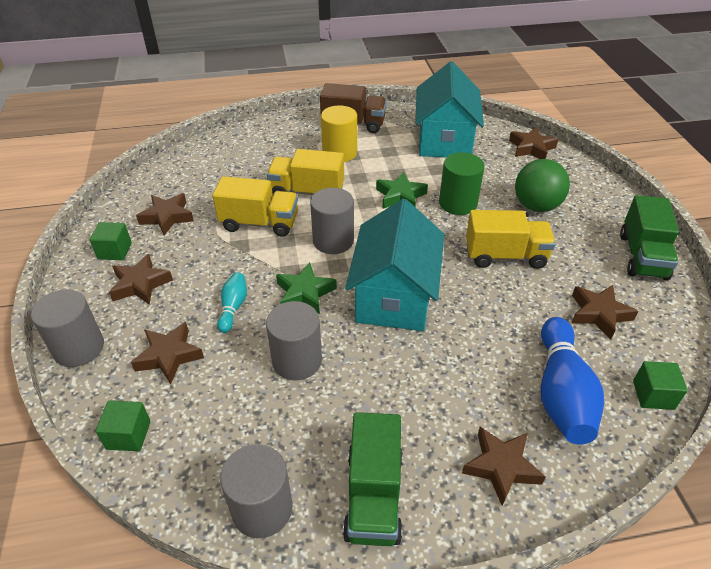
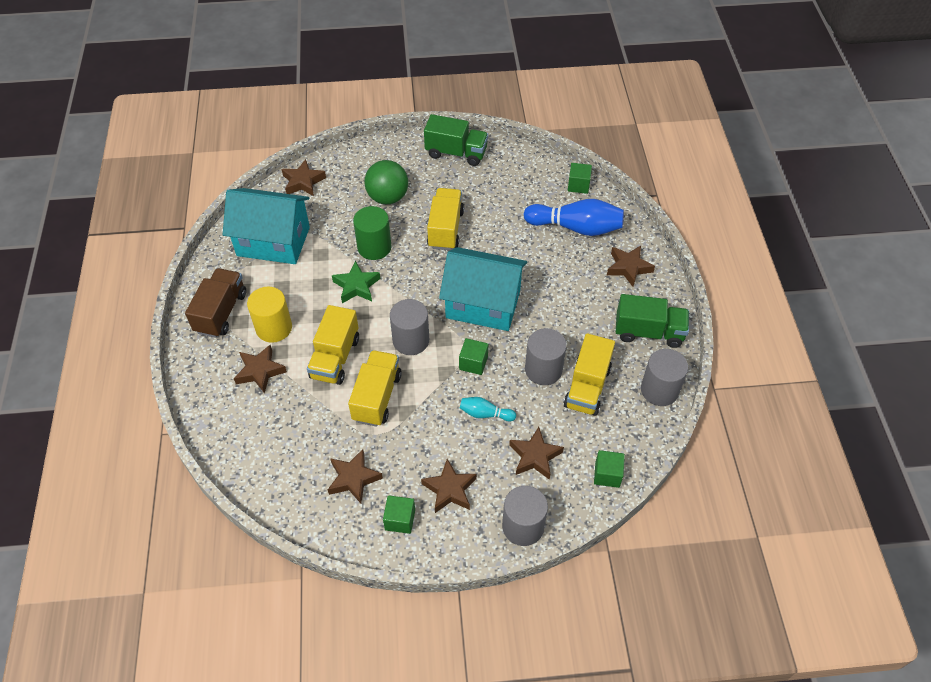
camera: 85 degrees left, 10 degrees up
(269, 410) = (587, 387): none -> yellow truck
(305, 293) = (473, 363): green star -> green cube
(599, 314) = (510, 191): brown star -> brown star (260, 371)

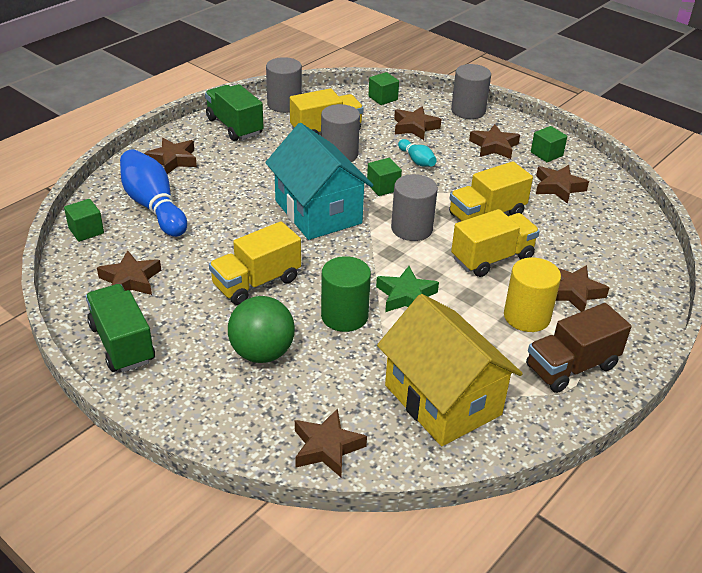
camera: 135 degrees left, 15 degrees down
(273, 241) = (442, 400): turquoise house -> yellow house
(507, 180) = (130, 280): none -> brown star

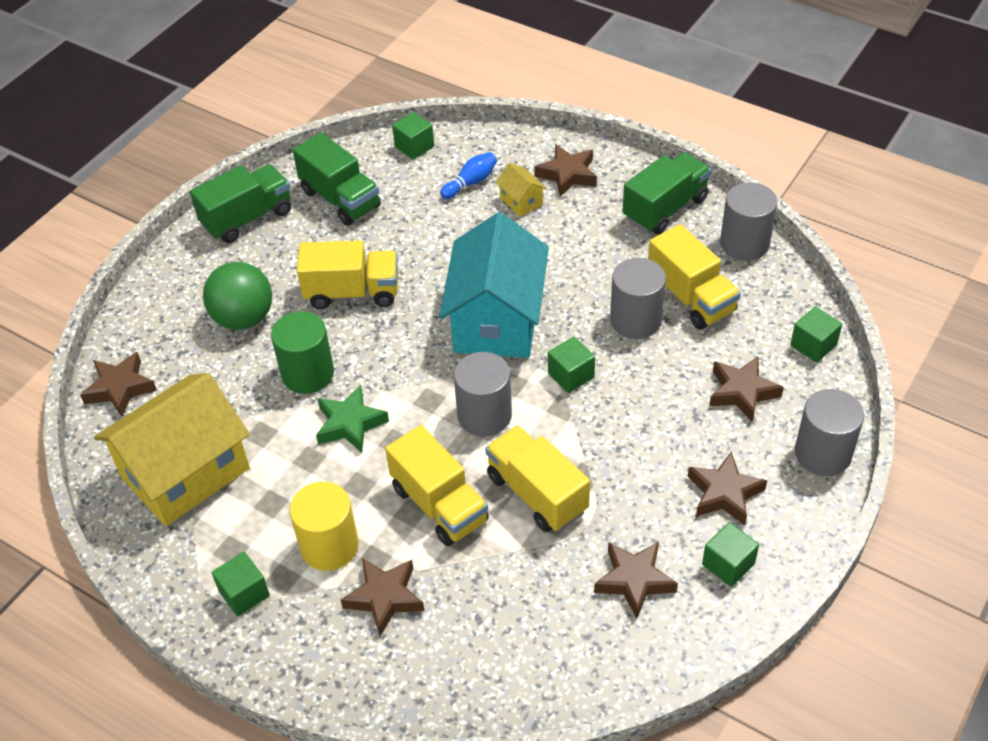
camera: 85 degrees right, 10 degrees up
(130, 280) = (340, 199): brown star -> green truck
(154, 206) = (470, 183): blue bowling pin -> blue bowling pin, size x0.50
(191, 185) = (521, 201): none -> yellow house
(256, 282) = (352, 292): yellow truck -> yellow truck turned 135 degrees clockwise
(318, 212) = (496, 320): turquoise house -> turquoise house turned 45 degrees counterclockwise
(417, 160) = (650, 404): turquoise bowling pin -> none
(571, 367) = (244, 593): brown truck -> green cube

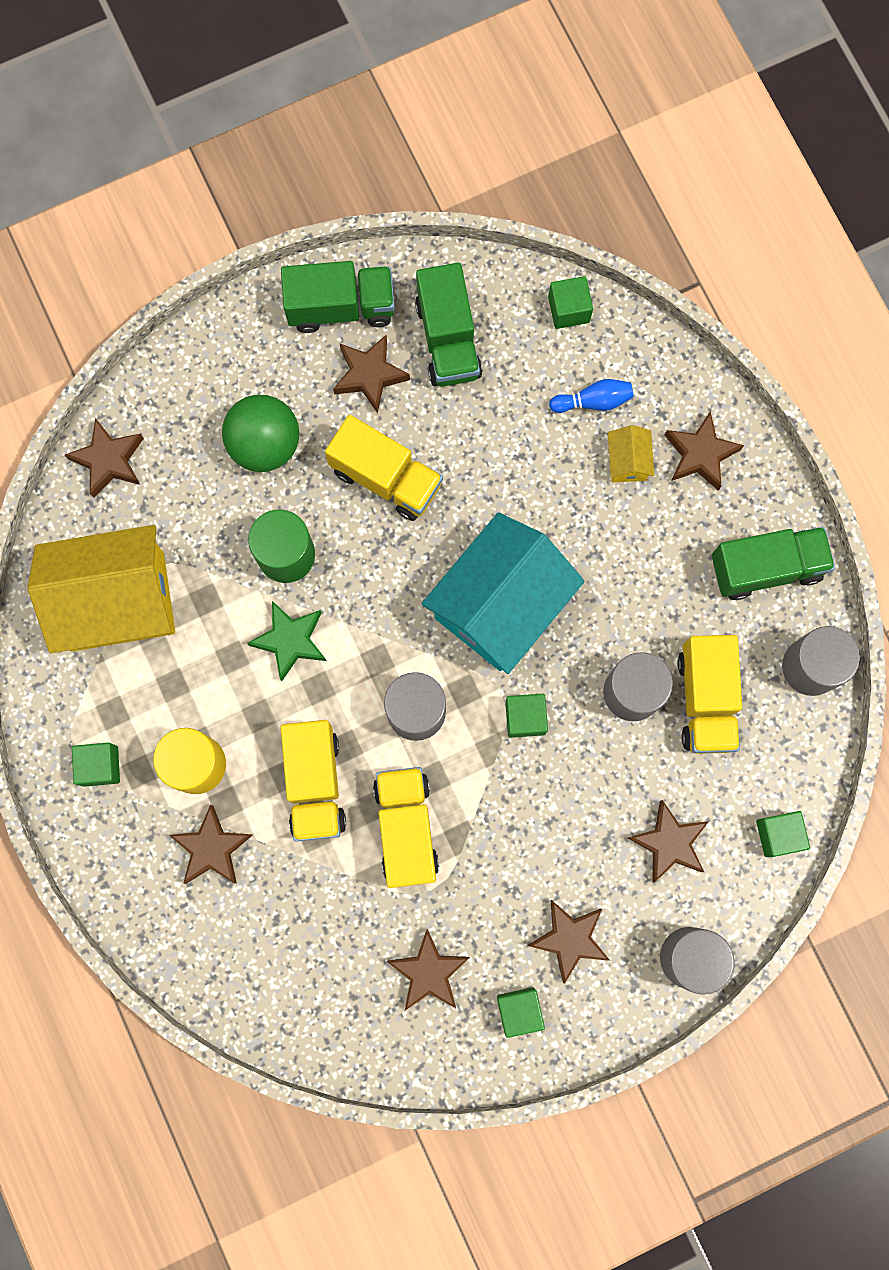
camera: 30 degrees right, 30 degrees up
(297, 243) = (370, 375): none -> brown star

